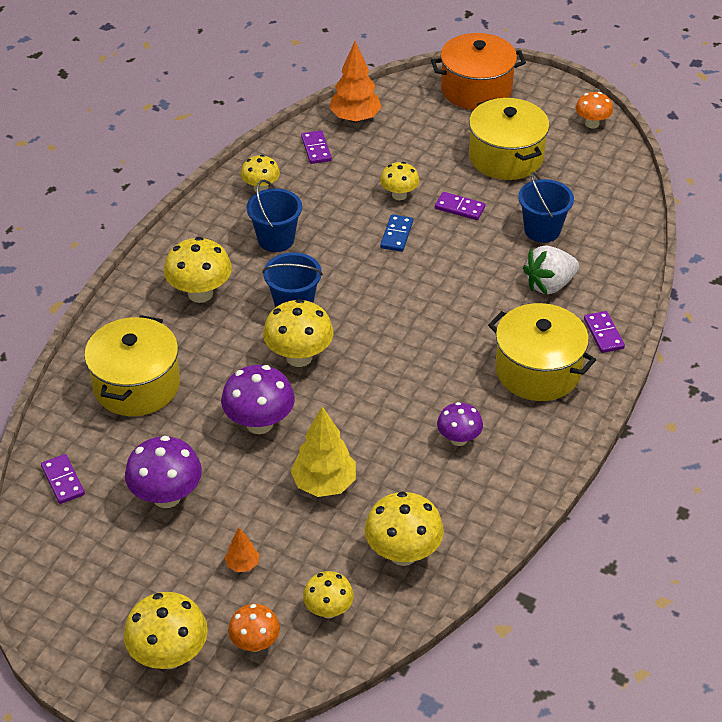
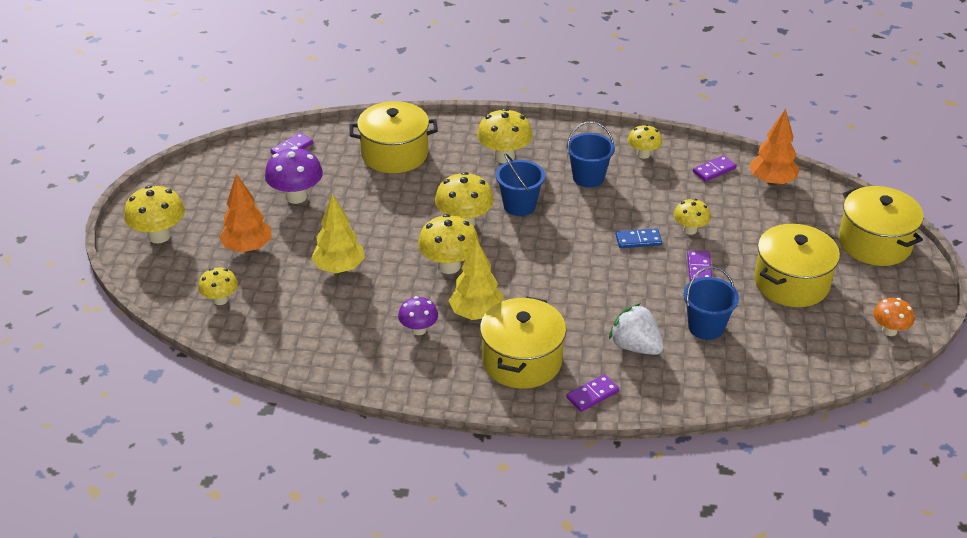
camera: 70 degrees right, 5 degrees down
(242, 564) = (248, 248): orange tree -> orange tree, size x1.98
(255, 643) = (180, 272): orange mushroom -> none
(259, 423) = (385, 221): purple mushroom -> none
(403, 553) = (287, 325): yellow mushroom -> yellow mushroom (449, 266)
(453, 386) = (476, 313): none -> yellow tree
(476, 89) = (874, 243): orange pot -> yellow pot

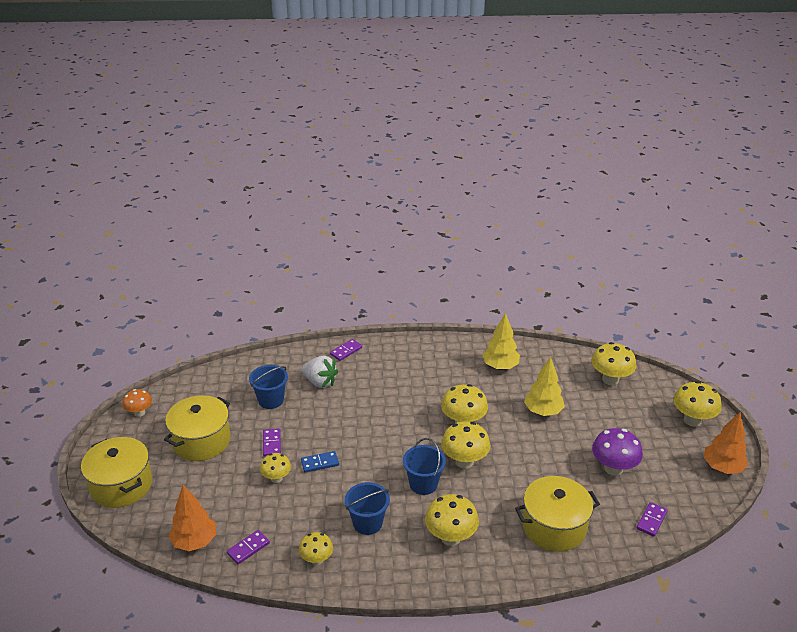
camera: 170 degrees right, 5 degrees down
(220, 300) = (610, 379): yellow mushroom -> yellow mushroom, size x1.60
(248, 248) = (619, 419): orange tree -> orange tree (722, 468)
(418, 330) = (467, 376): purple mushroom -> none
(476, 313) = (432, 391): yellow tree -> yellow tree (500, 366)
(522, 360) = (394, 365): yellow pot -> none

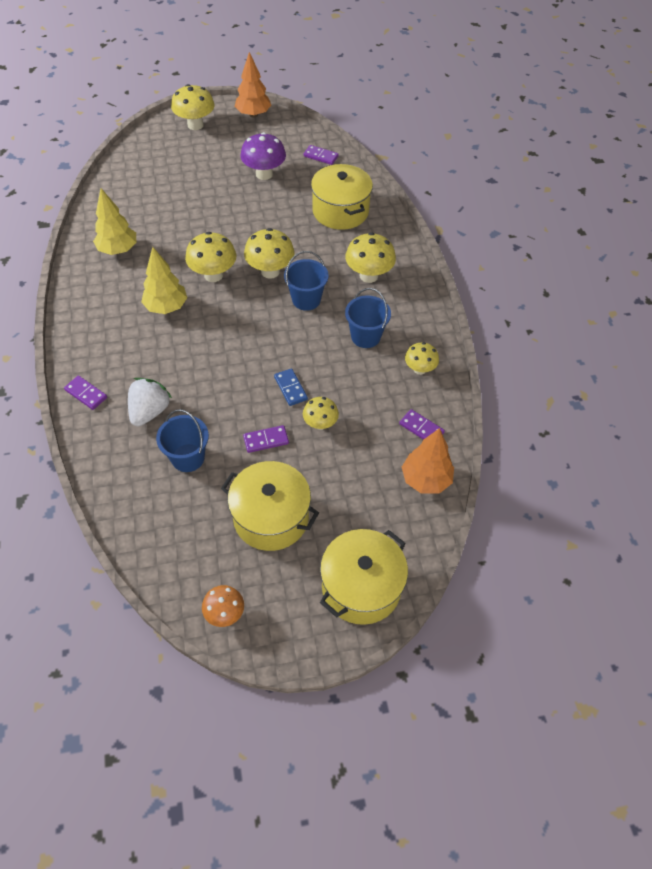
camera: 100 degrees left, 20 degrees up
(543, 411) = (191, 217): yellow tree -> yellow tree (166, 307)
(610, 379) = (139, 171): yellow mushroom -> none

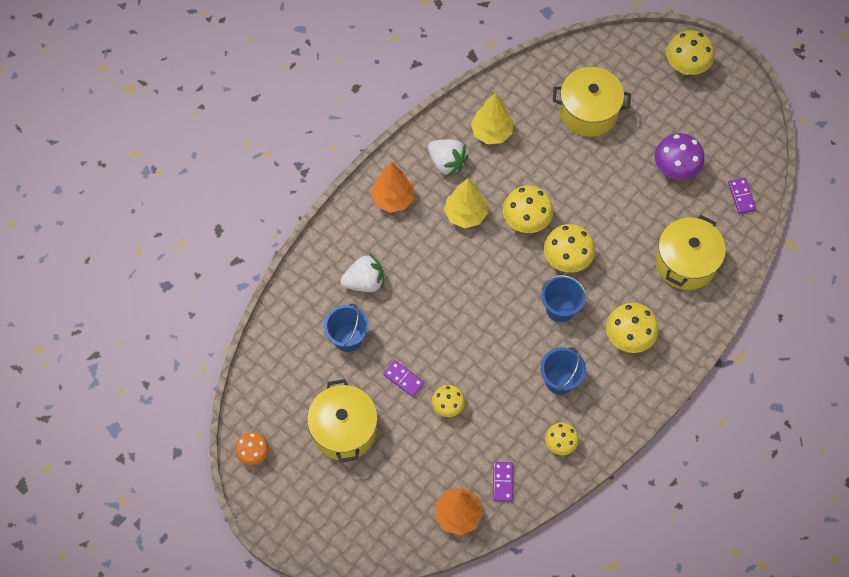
camera: 55 degrees right, 10 degrees up
(86, 394) = (345, 228): purple domino -> none
(110, 291) = (446, 162): none -> white strawberry
(253, 114) = (745, 101): orange tree -> orange tree (393, 199)
(290, 388) = (463, 362): blue domino -> none
(361, 587) = (337, 527): yellow pot -> yellow pot (588, 112)

